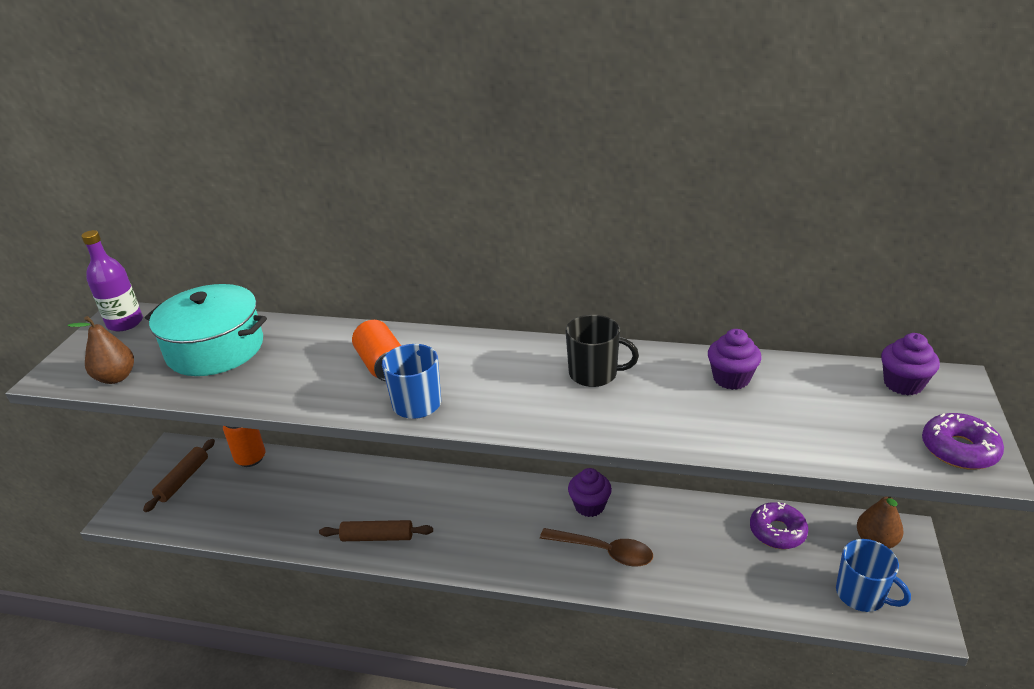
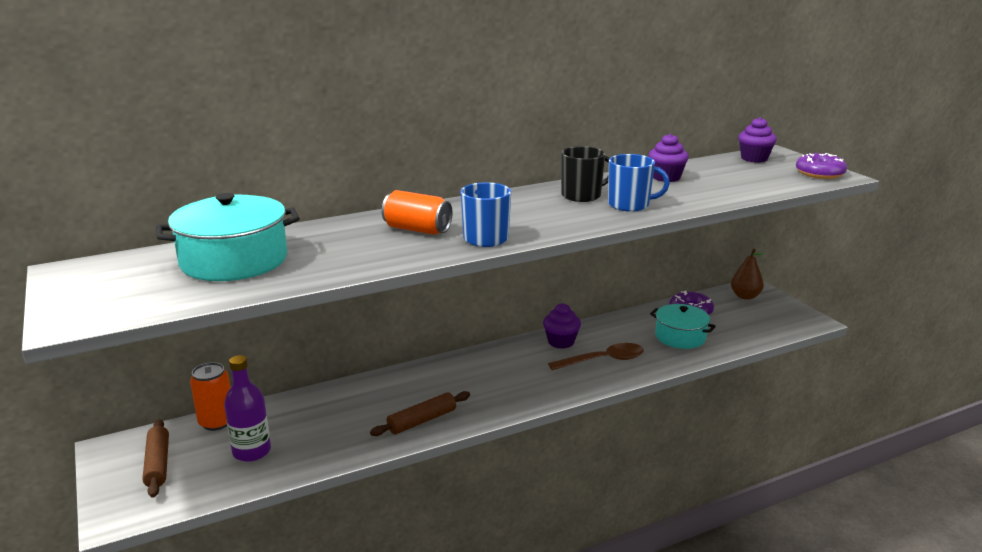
camera: 40 degrees left, 10 degrees down
(116, 377) = (155, 302): brown pear -> none
(125, 323) = (85, 272): purple bottle -> purple bottle (252, 451)
(722, 562) = (680, 337): none -> turquoise pot
(861, 594) = (769, 321): blue mug -> blue mug (630, 205)

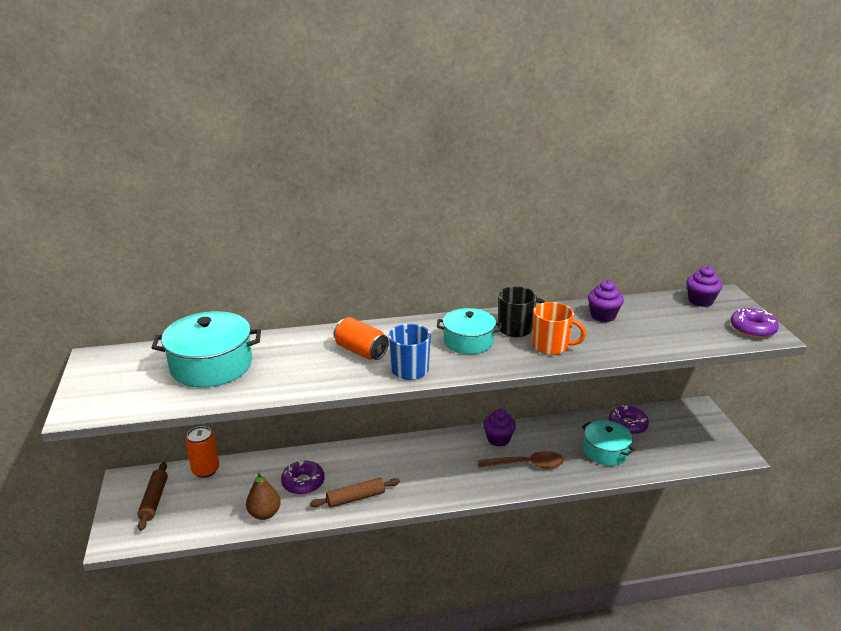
camera: 15 degrees right, 5 degrees up
(252, 451) = (221, 502): purple bottle -> none
(350, 415) = (303, 482): none -> purple donut
(536, 210) = (468, 341): none -> turquoise pot
(630, 205) = (551, 346): blue mug -> orange mug
(745, 296) = (686, 416): brown pear -> brown pear (264, 513)

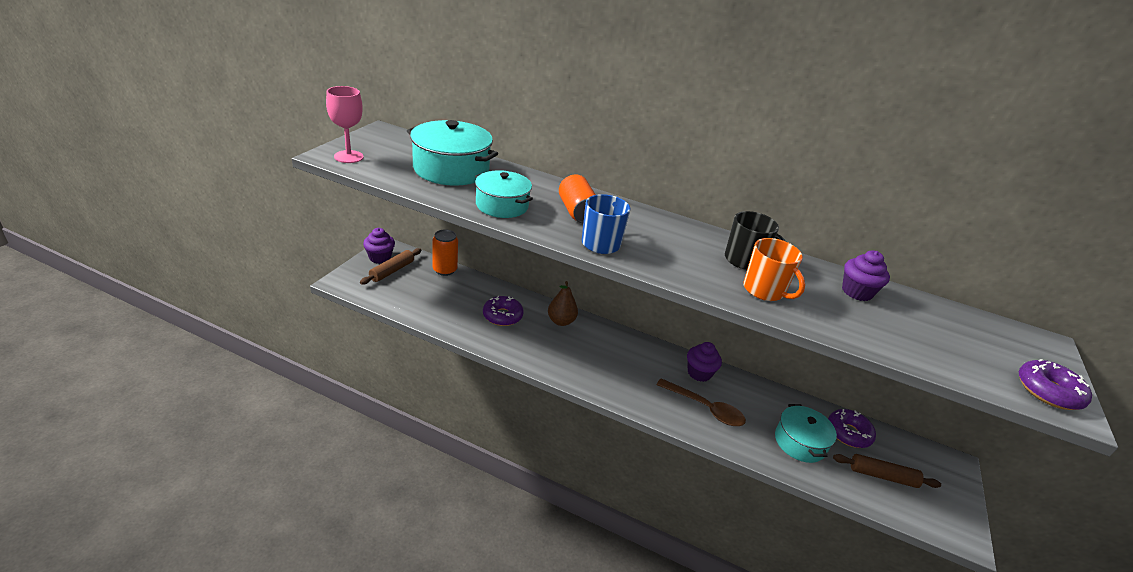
camera: 30 degrees right, 5 degrees up
(99, 402) = (348, 157): none -> pink goblet
(264, 513) = (453, 321): brown pear -> brown pear (561, 321)
(355, 498) = (530, 349): brown rolling pin -> brown rolling pin (882, 476)
(468, 341) = (683, 248): turquoise pot -> turquoise pot (502, 205)
(700, 301) = (1002, 333): purple cupcake -> purple cupcake (380, 257)

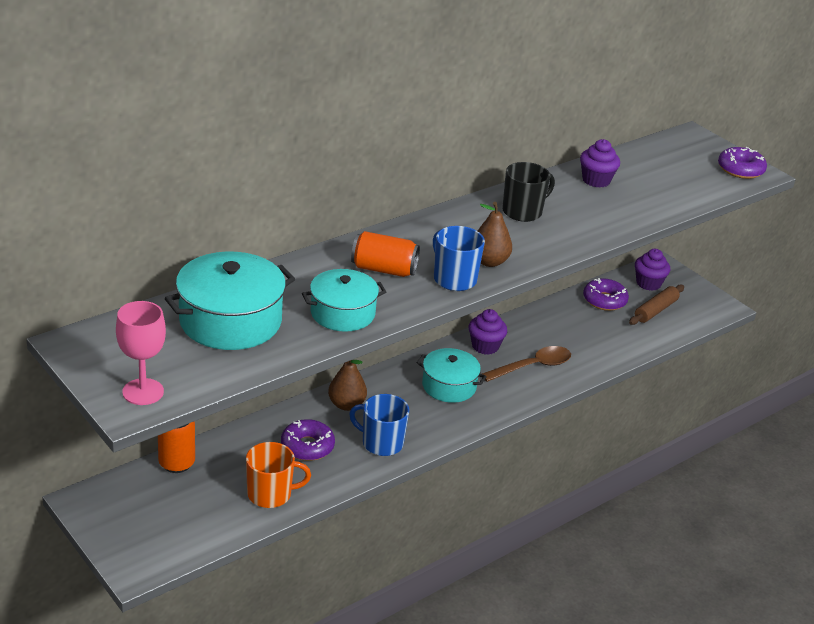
camera: 60 degrees left, 0 degrees up
(380, 257) = (101, 516): purple cupcake -> purple cupcake (648, 283)
(392, 271) = (144, 513): brown rolling pin -> none
(535, 349) = (381, 443): none -> blue mug
(647, 256) = (489, 261): none -> brown pear
(764, 290) = (573, 225): orange mug -> orange mug (270, 494)
(800, 442) = (600, 333): turquoise pot -> turquoise pot (449, 386)

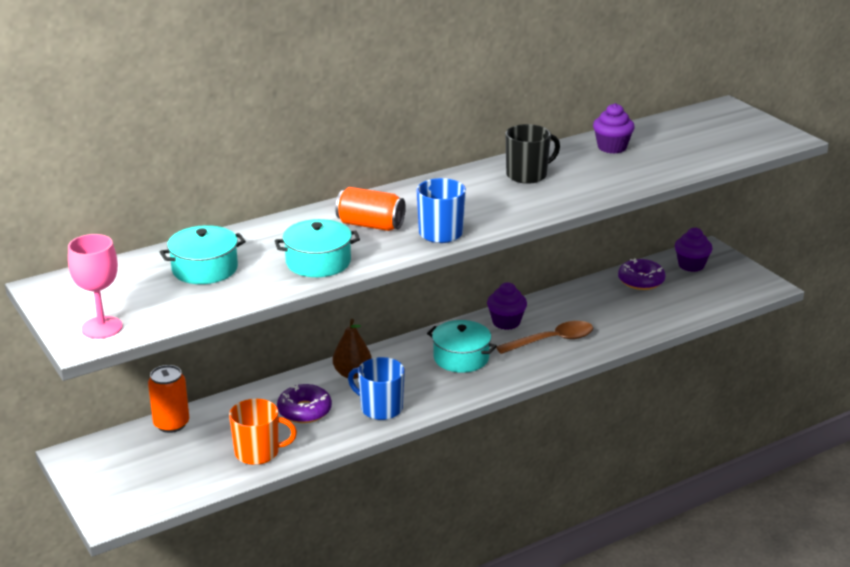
camera: 10 degrees right, 5 degrees down
(230, 321) = (205, 269): turquoise pot -> turquoise pot, size x0.65
(489, 261) = (480, 218): brown pear -> none
(655, 310) = (694, 290): brown rolling pin -> none
(740, 169) = (770, 136): purple donut -> none

